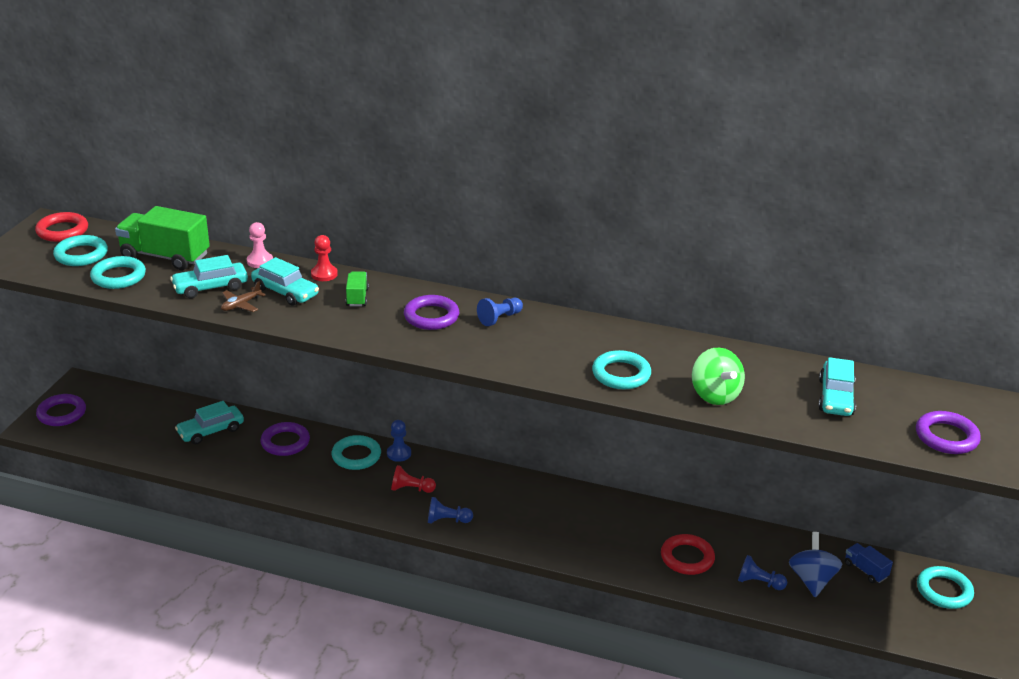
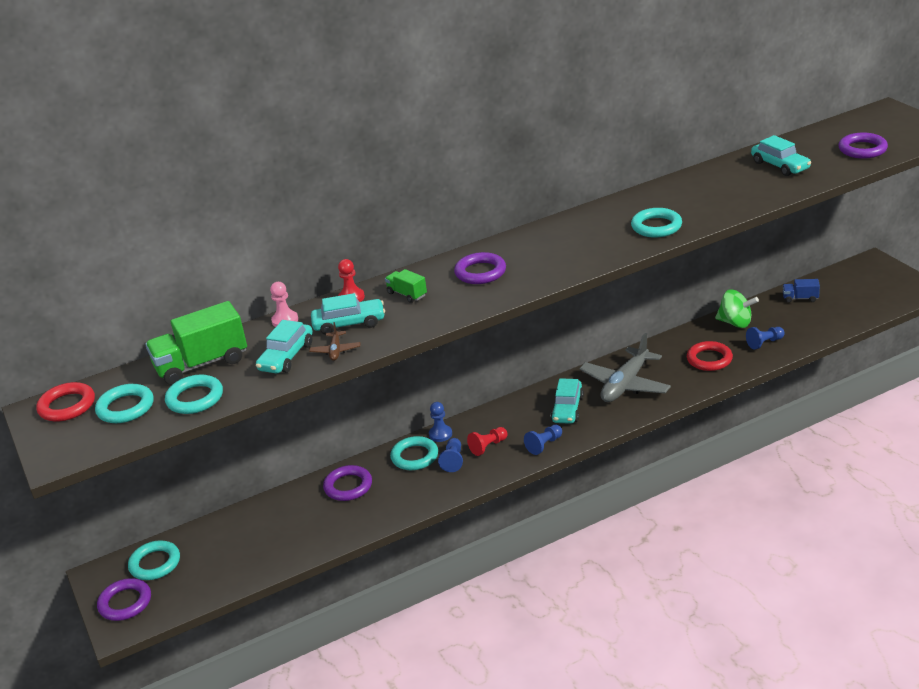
camera: 40 degrees left, 0 degrees up
(211, 431) = (277, 521): turquoise car -> turquoise car (567, 409)
(499, 318) = (524, 246): blue pawn -> blue pawn (453, 461)
(586, 523) = (625, 384): none -> grey plane
(715, 395) = (724, 203): green spinning top -> green spinning top (735, 323)
(812, 580) = (785, 322): blue spinning top -> none
(944, 591) = (848, 281): turquoise ring -> turquoise ring (155, 564)

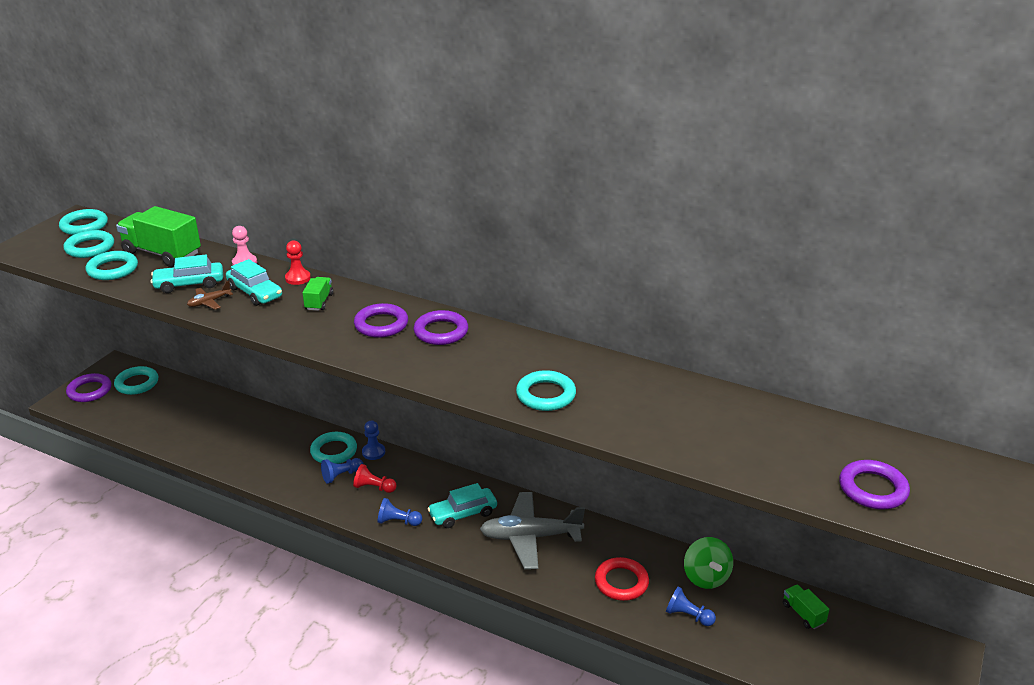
camera: 50 degrees right, 0 degrees up
(67, 406) = (84, 226): red ring -> turquoise ring
(348, 486) = (274, 433): purple ring -> purple ring (441, 332)
(780, 166) = (762, 436): turquoise car -> none
(800, 298) = (803, 614): blue truck -> green truck

